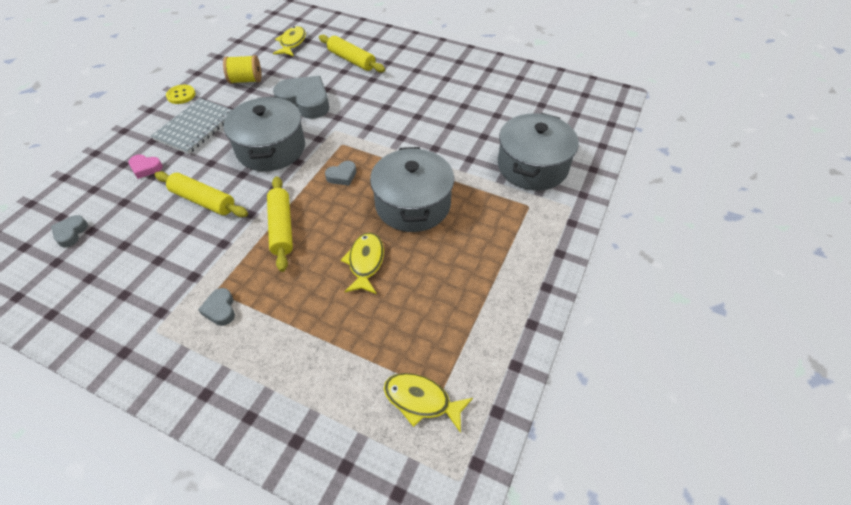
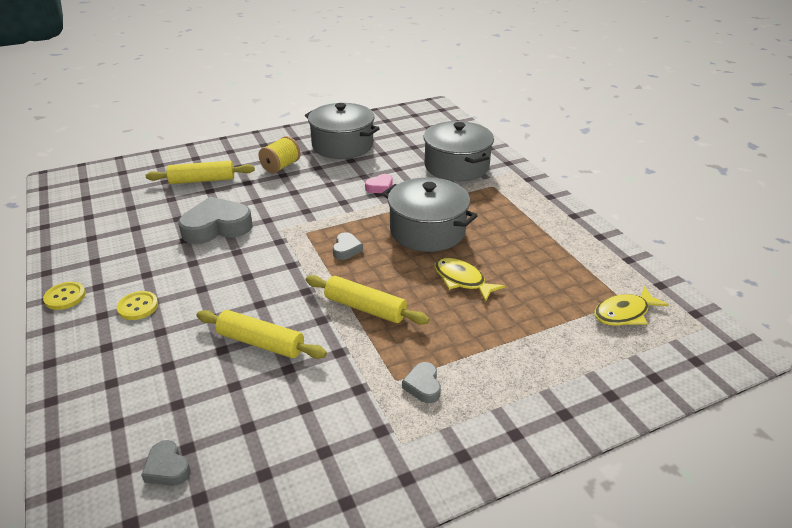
camera: 50 degrees left, 15 degrees down
(145, 168) = (146, 367): pink heart -> pink heart (380, 187)
(195, 127) = (138, 307): grey notebook -> yellow button
(203, 200) = (261, 343): yellow rolling pin -> yellow rolling pin turned 45 degrees clockwise
(220, 309) = (423, 386): grey heart -> grey heart turned 60 degrees clockwise
(246, 80) = (121, 246): yellow spool -> yellow spool (281, 166)
(271, 149) = (250, 272): grey pot -> grey pot (342, 145)
(292, 43) = (115, 198): yellow fish -> none

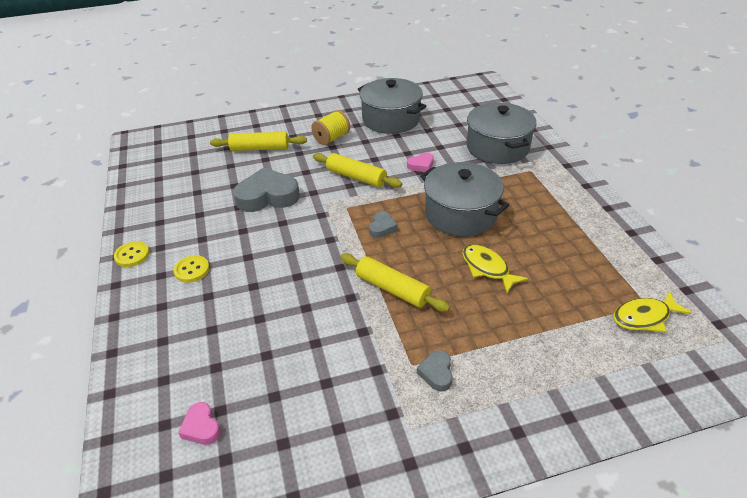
camera: 10 degrees right, 5 degrees up
(167, 468) = (201, 427): grey heart -> pink heart
(261, 343) = (294, 315): yellow rolling pin -> yellow rolling pin (356, 177)

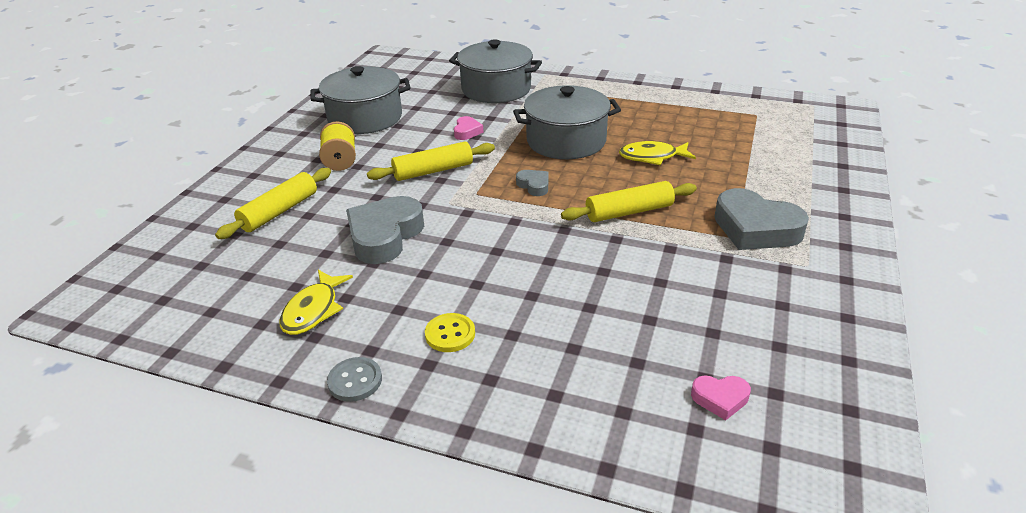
camera: 55 degrees left, 5 degrees down
(132, 255) = (355, 381): yellow button -> grey button
(436, 373) = (755, 228): grey heart -> grey heart, size x2.08
(644, 317) = (769, 121): yellow fish -> yellow fish (313, 310)

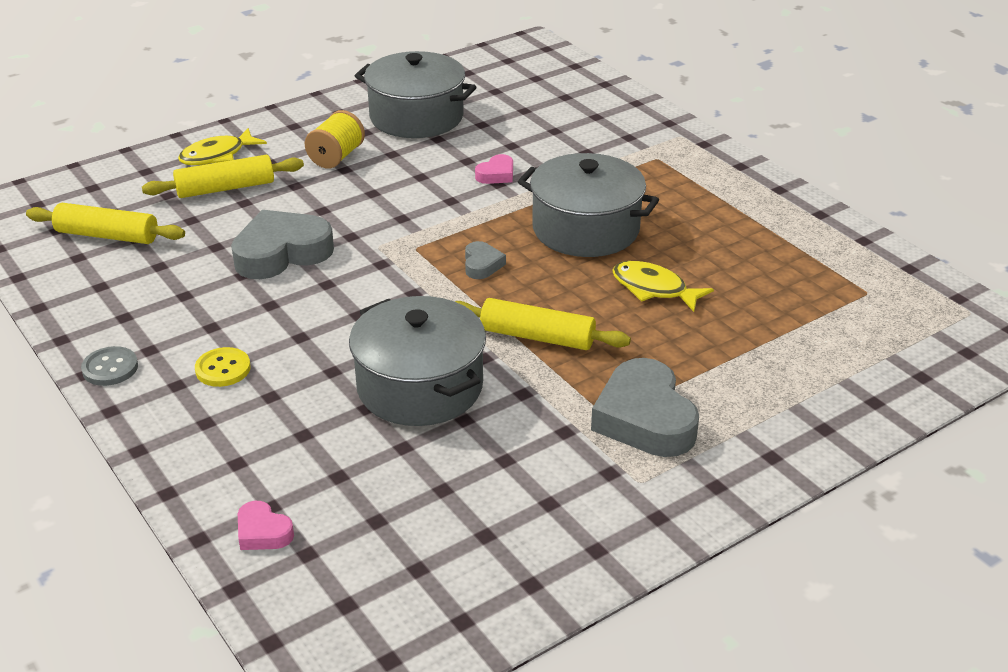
camera: 35 degrees right, 0 degrees up
(313, 310) = (148, 294): yellow fish -> yellow fish (217, 155)
(433, 171) = (406, 205): yellow rolling pin -> yellow rolling pin (107, 236)
(496, 89) = (596, 134): grey pot -> grey pot (420, 387)
(720, 399) = (362, 544): pink heart -> pink heart (263, 532)

